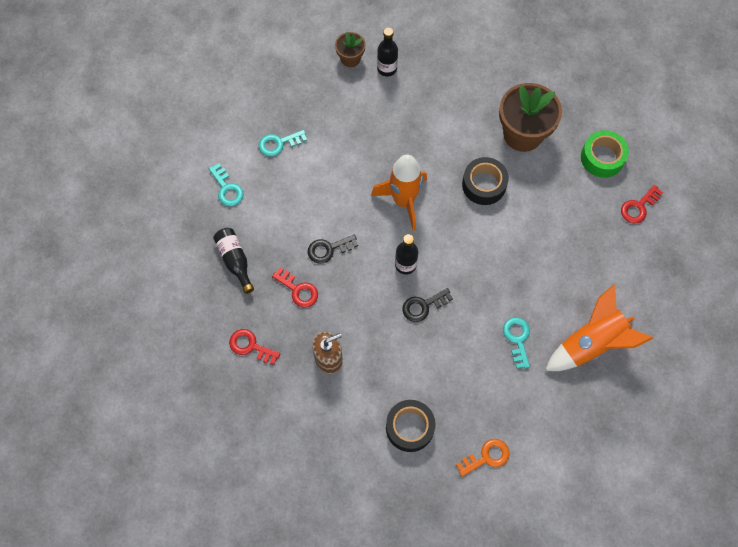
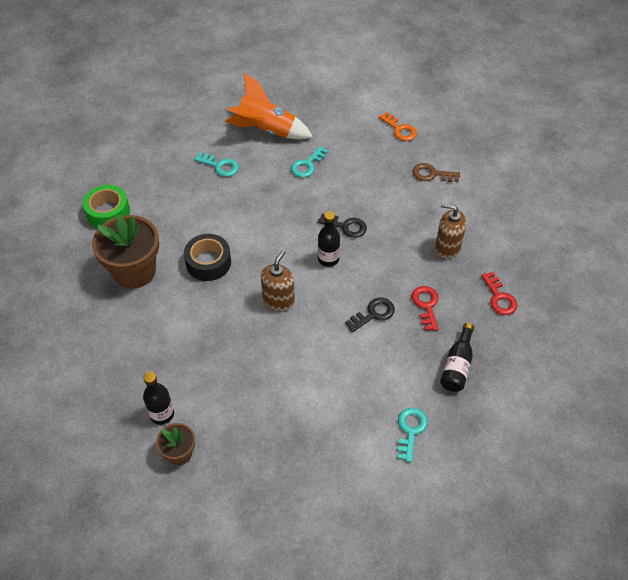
camera: 135 degrees left, 15 degrees down
(279, 143) = (326, 431): turquoise key -> turquoise key (220, 166)
(328, 249) = (373, 314): black key -> black key turned 60 degrees counterclockwise
(403, 201) = (278, 300): orange rocket -> brown soap dispenser
(409, 427) = (432, 174): black tape -> brown key
(486, 457) = (399, 129): orange key -> orange key turned 150 degrees counterclockwise
(638, 207) = (132, 169): red key -> none

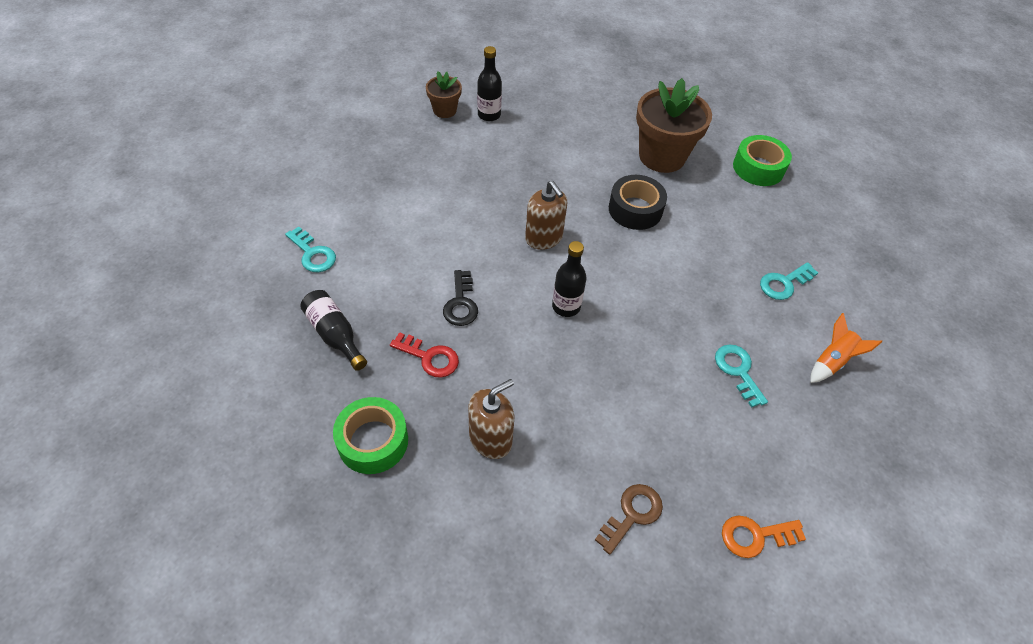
camera: 120 degrees right, 0 degrees up
(266, 130) = (832, 361): orange rocket -> orange rocket, size x0.53
(346, 226) = (603, 351): black key -> none
(499, 297) = (373, 441): red key -> green tape

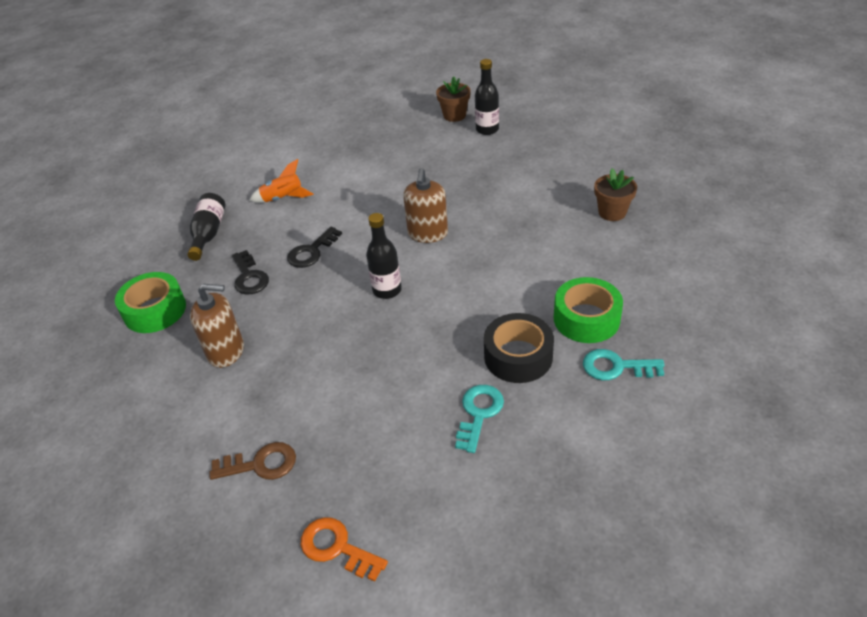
camera: 45 degrees right, 10 degrees down
(313, 254) = (253, 178): turquoise key -> none
(429, 357) = (249, 277): red key -> black key
(635, 209) = (534, 244): black tape -> black tape (518, 356)
(662, 156) = (612, 212): brown flower pot -> brown flower pot, size x0.52
(758, 168) = (709, 258): green tape -> green tape (586, 319)
(832, 361) = (588, 458): orange rocket -> orange rocket (283, 199)

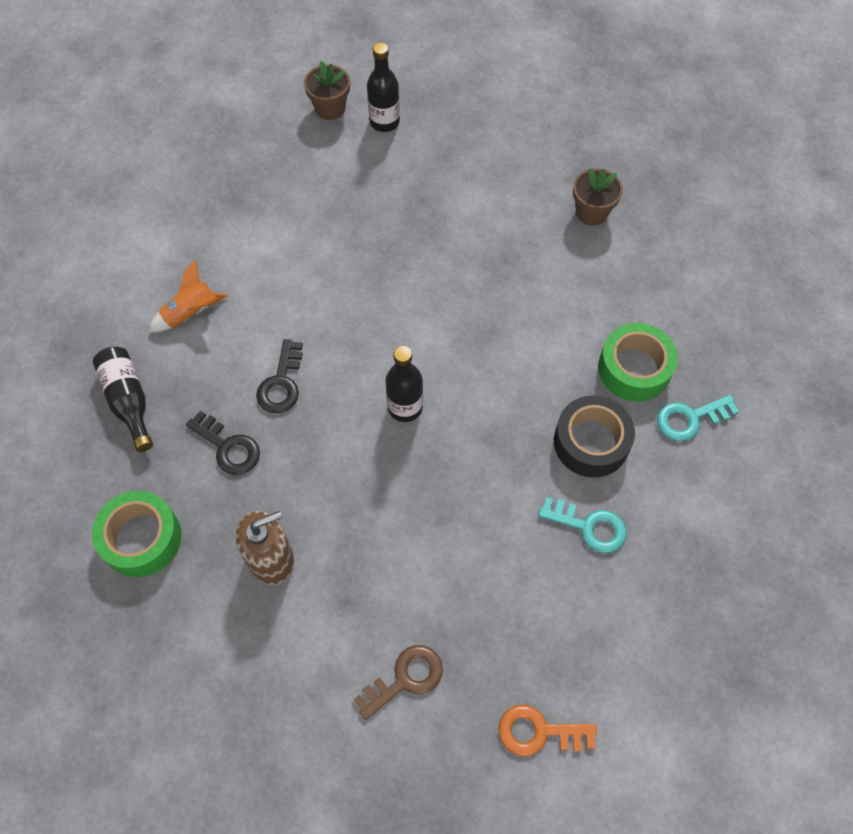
camera: 30 degrees left, 20 degrees up
(428, 233) = (404, 310): brown soap dispenser -> none
(479, 413) = (589, 526): turquoise key -> turquoise key turned 120 degrees clockwise

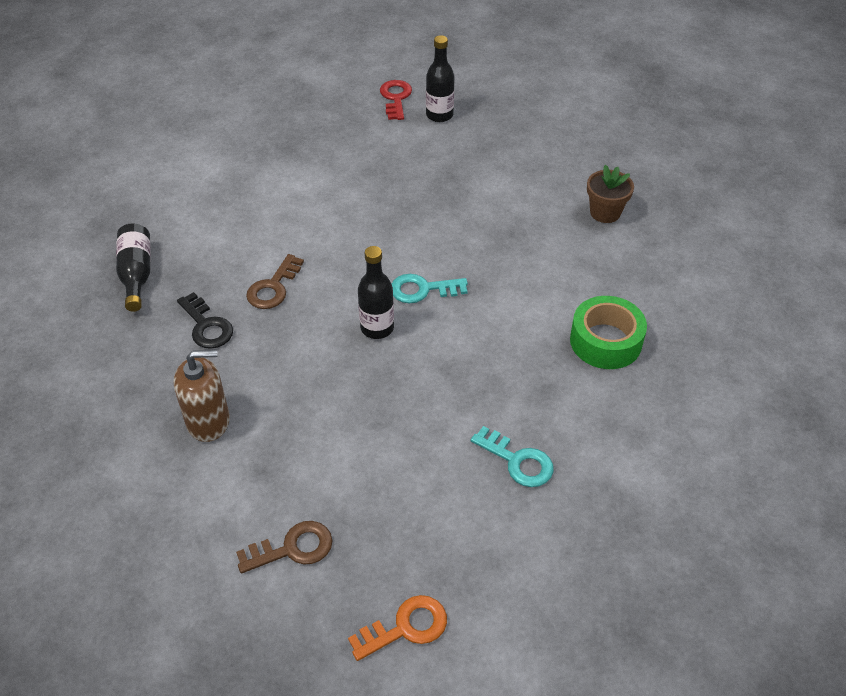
camera: 15 degrees right, 15 degrees down
(142, 538) = (102, 379): green tape -> none
(191, 314) = (216, 221): orange rocket -> none
(281, 383) = (273, 287): black key -> brown key
(330, 108) = (396, 98): brown flower pot -> red key
(539, 732) = (406, 627): orange key -> orange key turned 135 degrees clockwise
(591, 442) = (543, 392): black tape -> none
(690, 418) = (648, 393): turquoise key -> turquoise key (422, 289)

